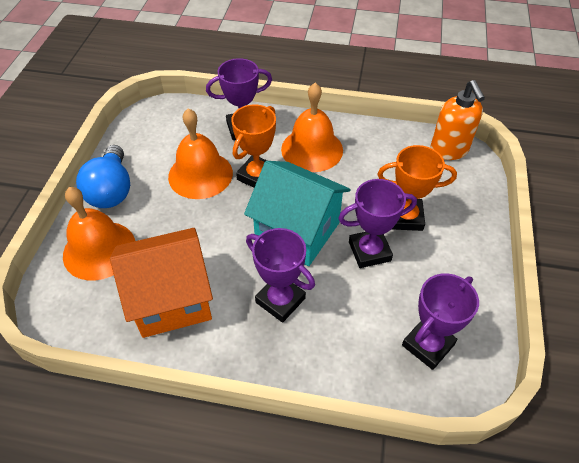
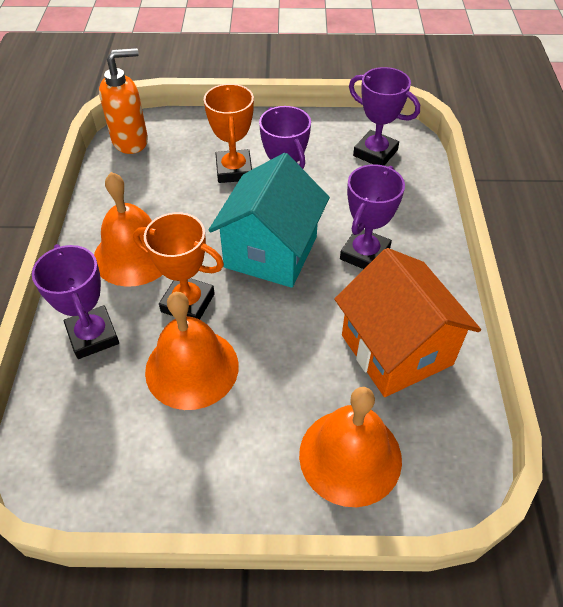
camera: 100 degrees left, 0 degrees up
(111, 190) = (238, 480): blue light bulb -> none

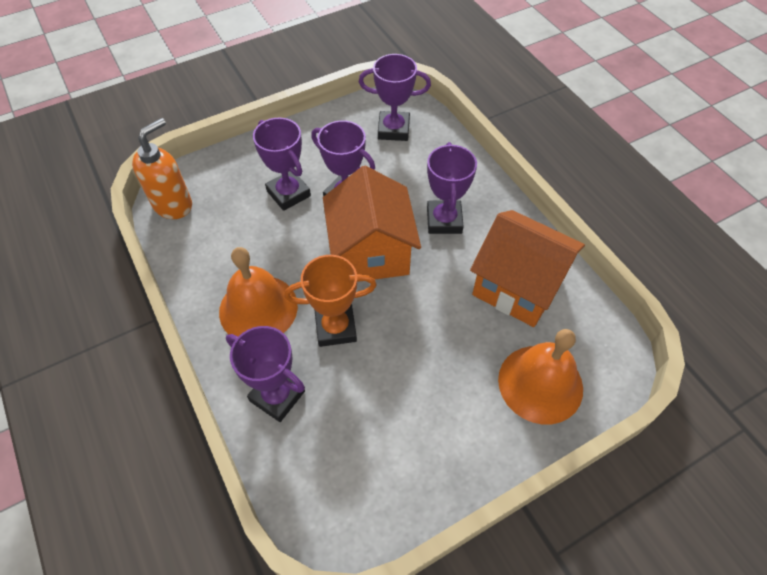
camera: 30 degrees left, 5 degrees up
(192, 368) = (379, 379): orange bell -> none
(234, 170) = (288, 193): orange trophy -> purple trophy
(271, 252) = (371, 252): turquoise house -> orange house

